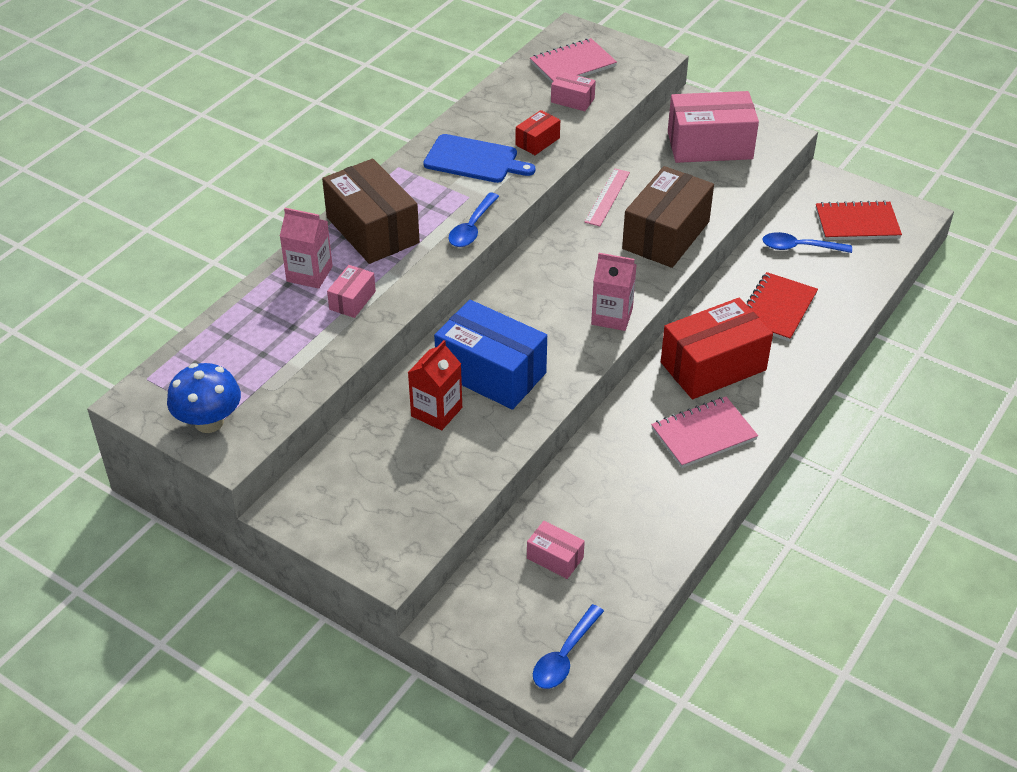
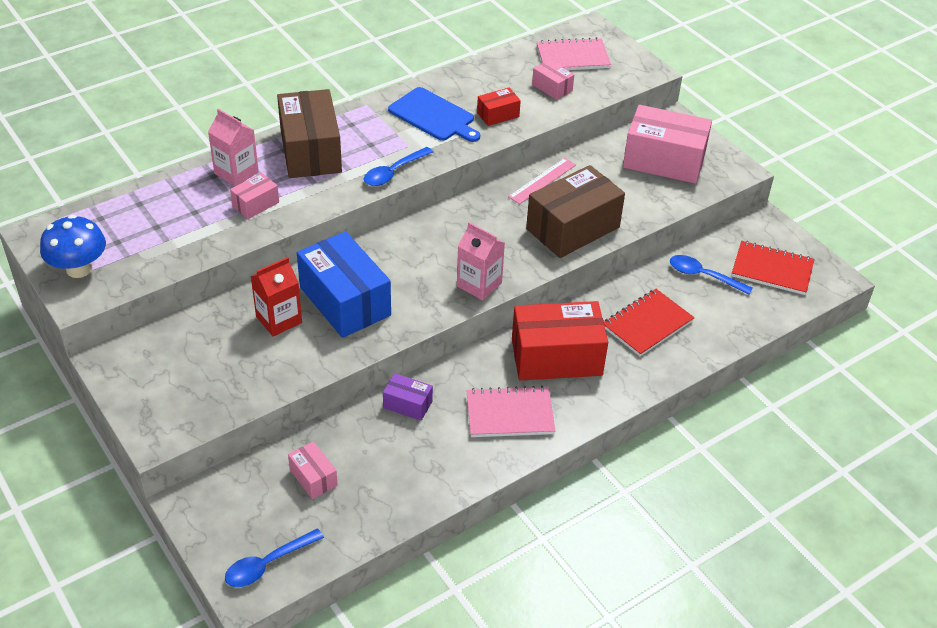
camera: 20 degrees right, 0 degrees up
(601, 457) = (407, 404): none -> purple box

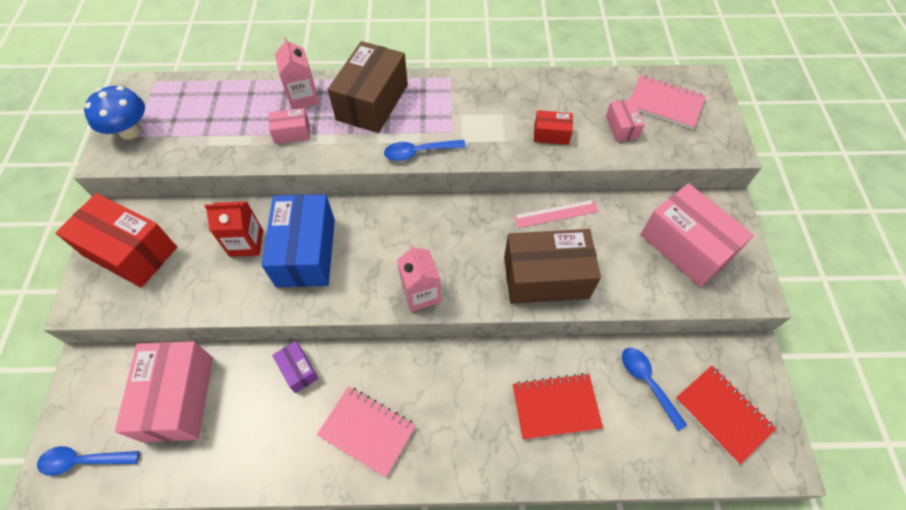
camera: 35 degrees right, 15 degrees up
(313, 477) = (178, 398): pink box -> pink box, size x2.10
(433, 116) = (495, 111): blue cutting board -> none
(556, 357) = (450, 395): red box -> red box (130, 251)

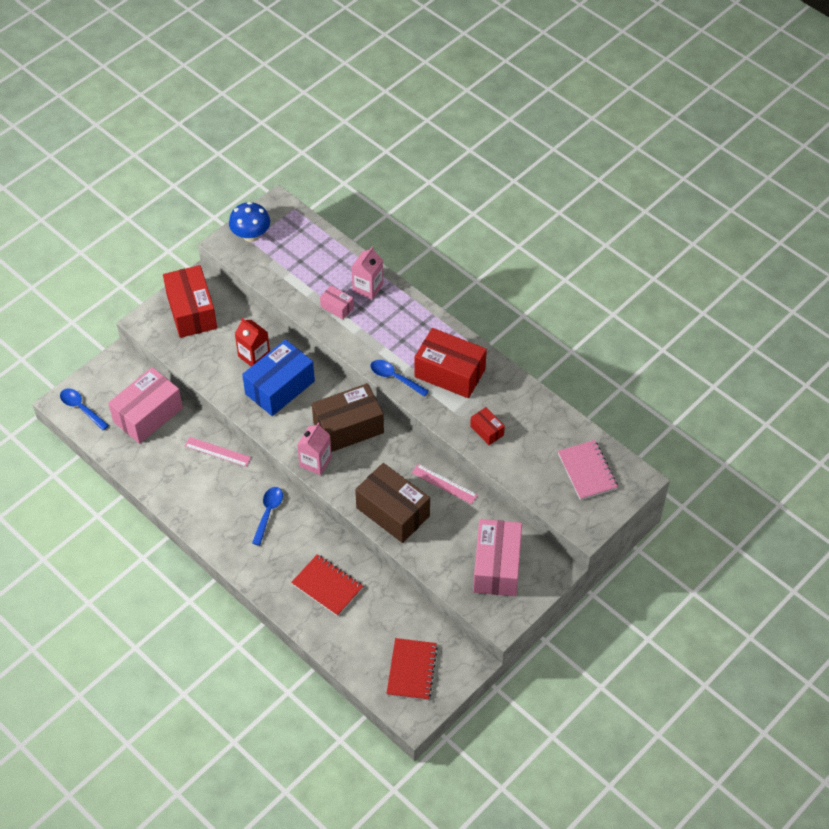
camera: 45 degrees right, 5 degrees down
(298, 370) = (217, 452): purple box -> pink ruler
(367, 431) = (220, 511): pink notebook -> none
(372, 102) = (404, 323): brown box -> brown box (348, 428)
(461, 112) = (450, 373): none -> red box
(621, 127) = (537, 462): pink box -> none
(647, 382) = (391, 620): blue spoon -> blue spoon (268, 513)

